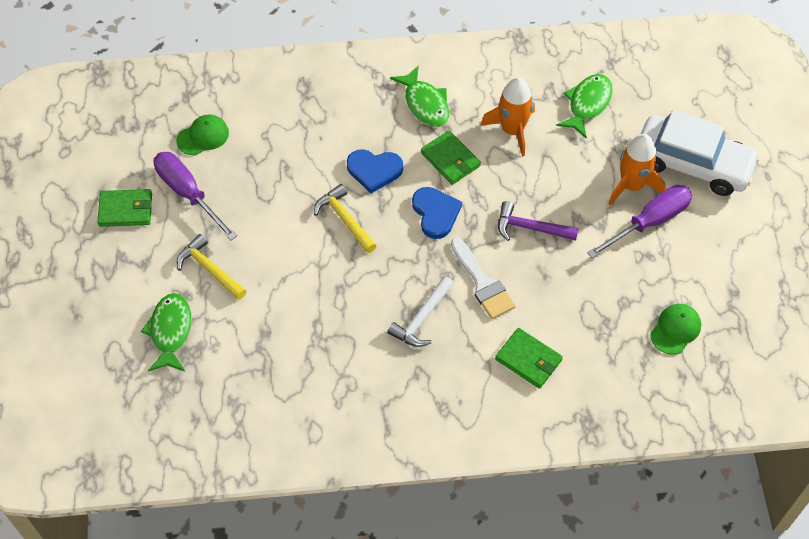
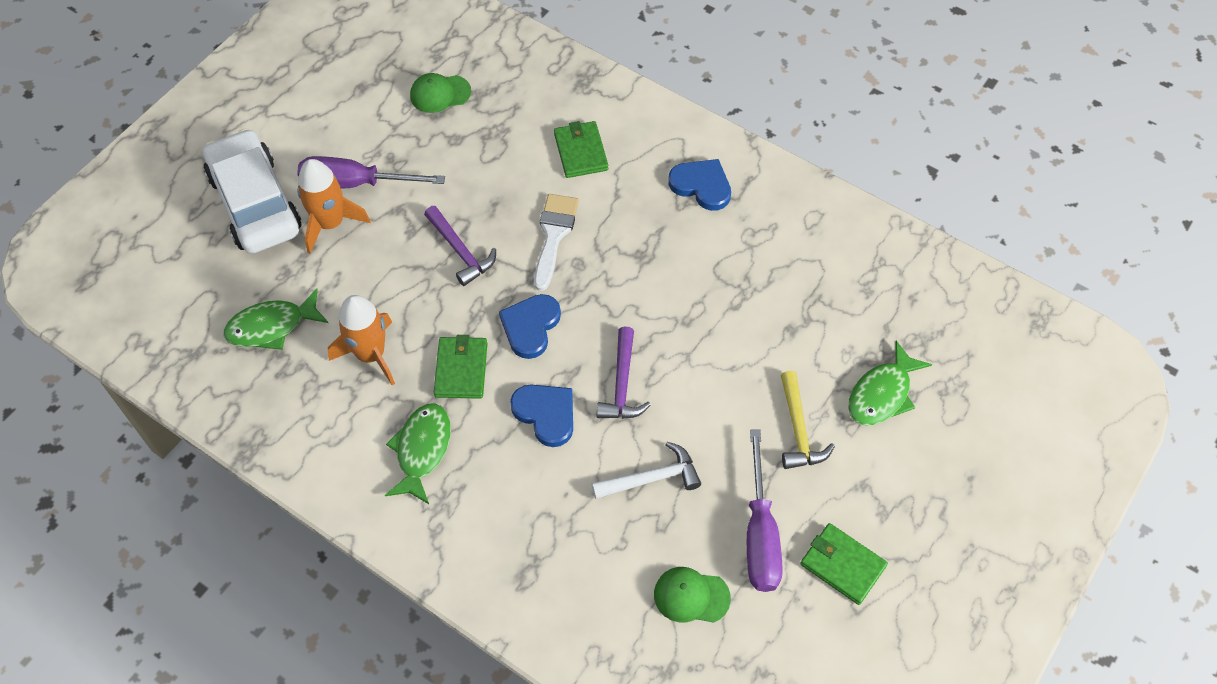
camera: 140 degrees left, 0 degrees up
(344, 219) = (622, 384): yellow hammer -> purple hammer
(417, 398) = (701, 186): none -> blue heart
(422, 319) = (637, 243): white hammer -> white hammer (652, 478)

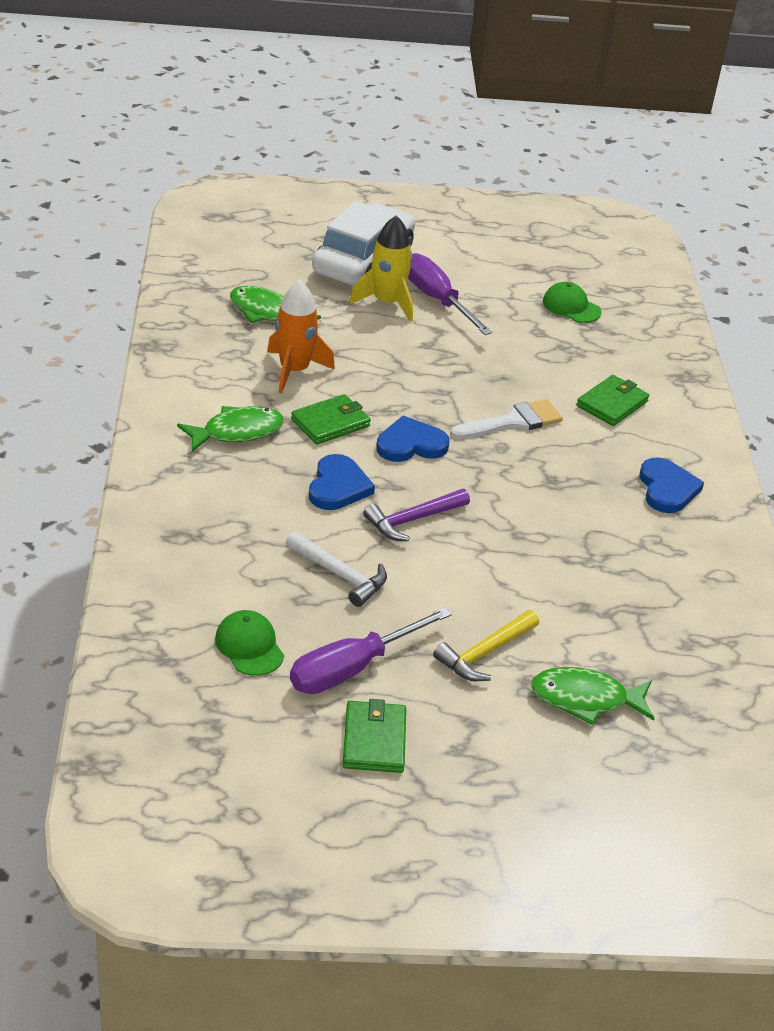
camera: 50 degrees right, 20 degrees down
(330, 223) = (387, 303): orange rocket -> yellow rocket
(461, 251) = (438, 378): purple hammer -> none

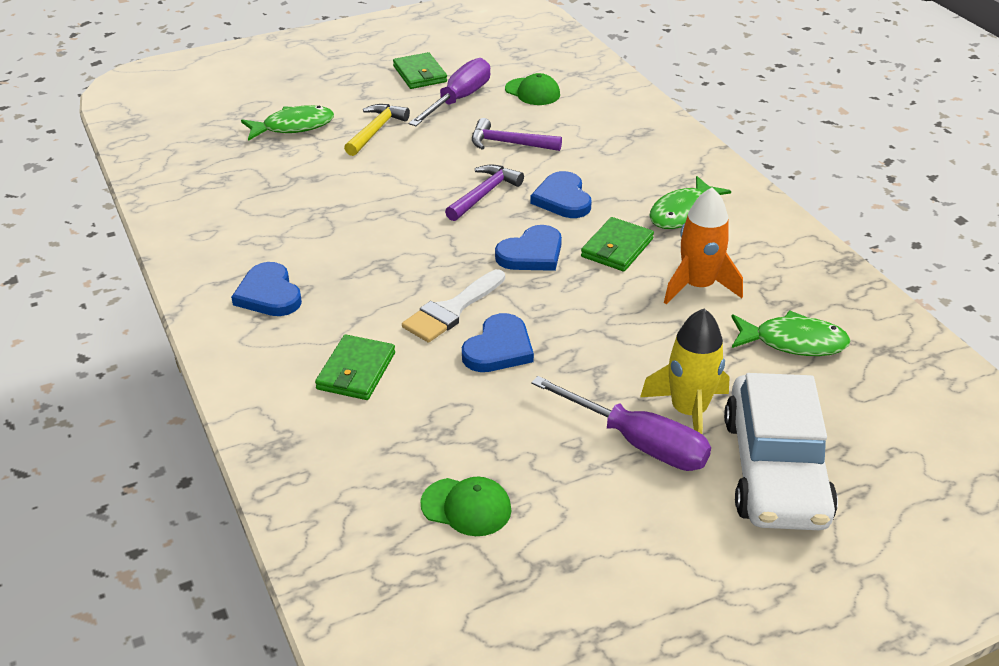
camera: 160 degrees right, 0 degrees up
(340, 575) = (509, 143): white hammer -> purple hammer
(492, 382) = (499, 348): none -> blue heart

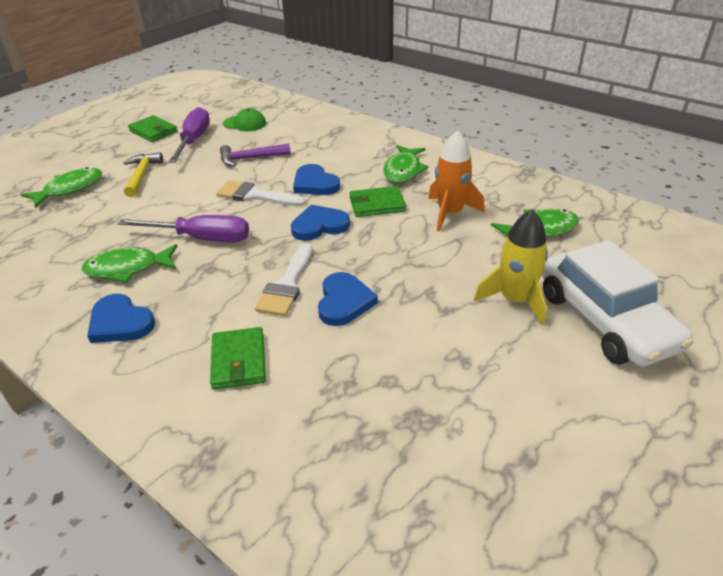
camera: 25 degrees left, 0 degrees up
(304, 239) = (127, 268): none -> green fish
(466, 507) = (412, 444): green cap -> none
(484, 194) = (255, 196): purple hammer -> white brush
(531, 253) = (319, 226): blue heart -> blue heart turned 135 degrees counterclockwise
(617, 248) = (377, 204): green wallet -> green wallet turned 75 degrees clockwise
(638, 442) = (499, 336): purple screwdriver -> purple screwdriver (201, 238)

